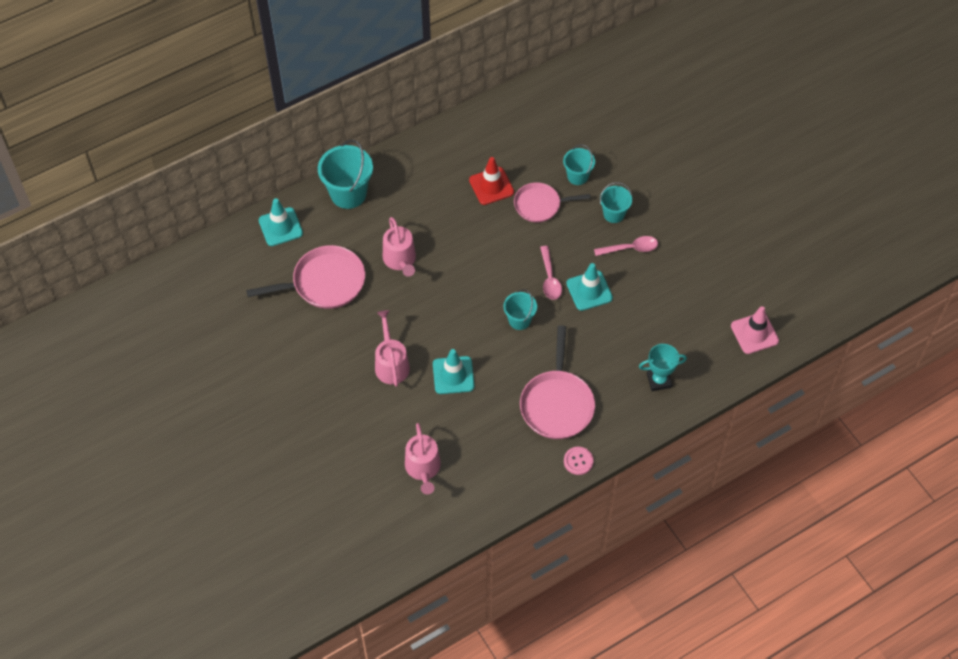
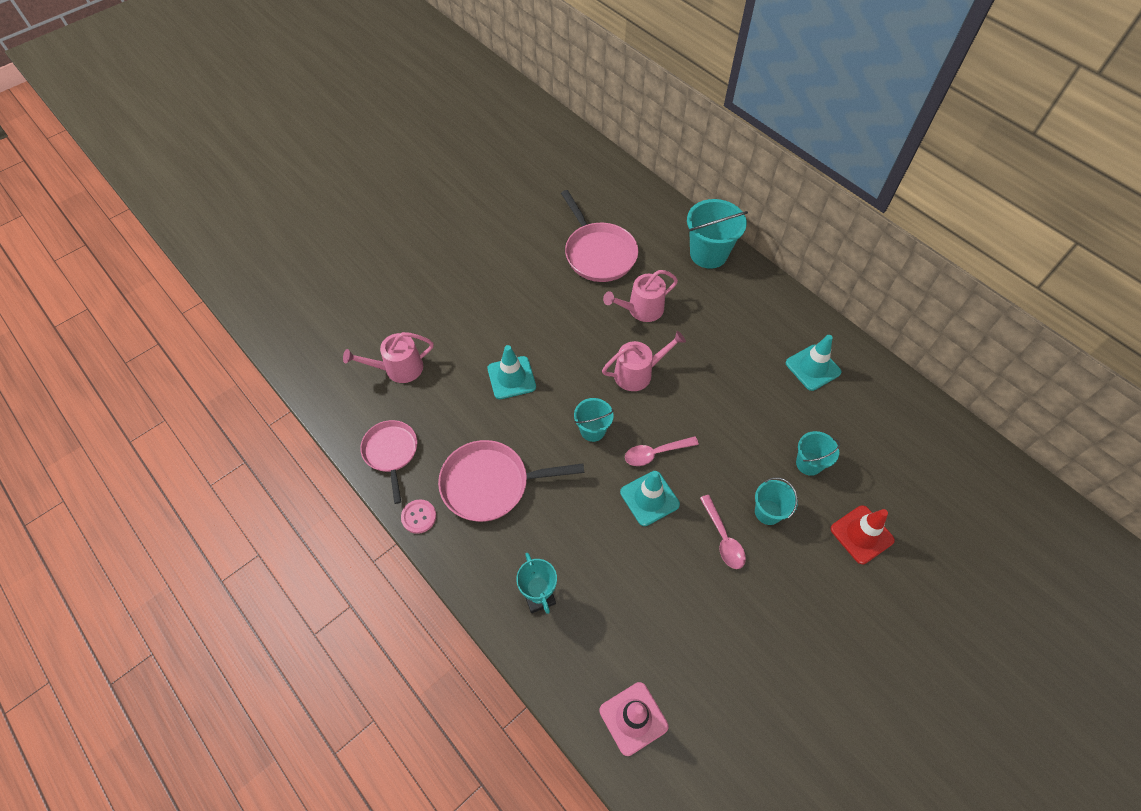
camera: 80 degrees right, 0 degrees up
(280, 227) = (652, 210): turquoise traffic cone -> turquoise traffic cone (813, 367)
(391, 364) = (516, 322): pink watering can -> pink watering can (637, 373)
(491, 186) = (762, 376): red traffic cone -> red traffic cone (861, 534)
(540, 205) = (753, 429): pink pan -> pink pan (391, 452)

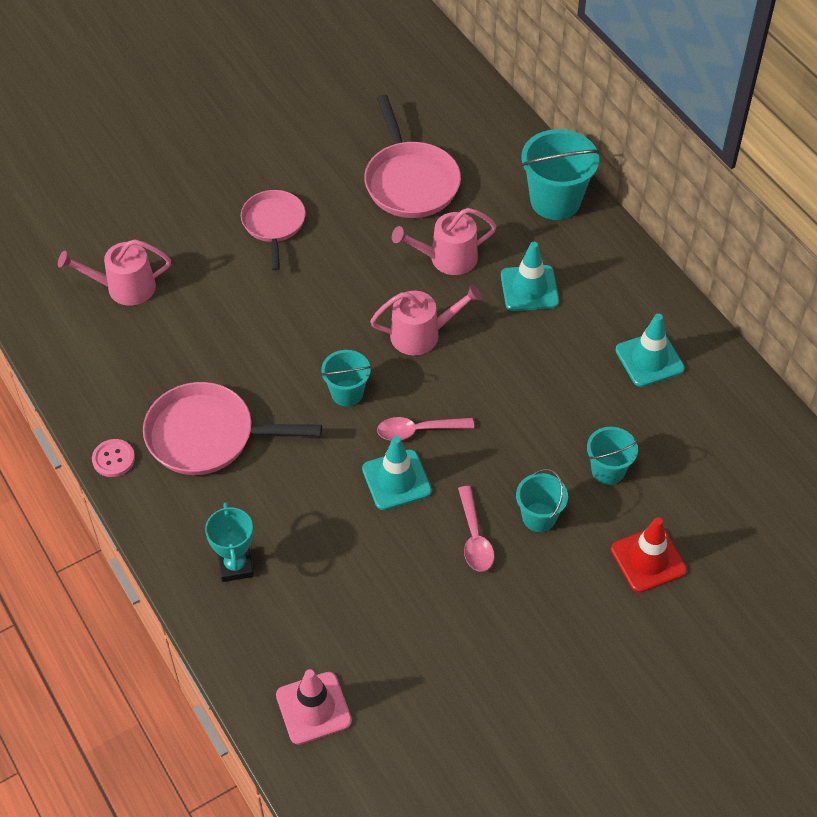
camera: 10 degrees right, 5 degrees down
(391, 452) = (95, 383): pink pan -> pink pan (274, 224)
(511, 378) = (261, 318): turquoise traffic cone -> turquoise traffic cone (529, 288)

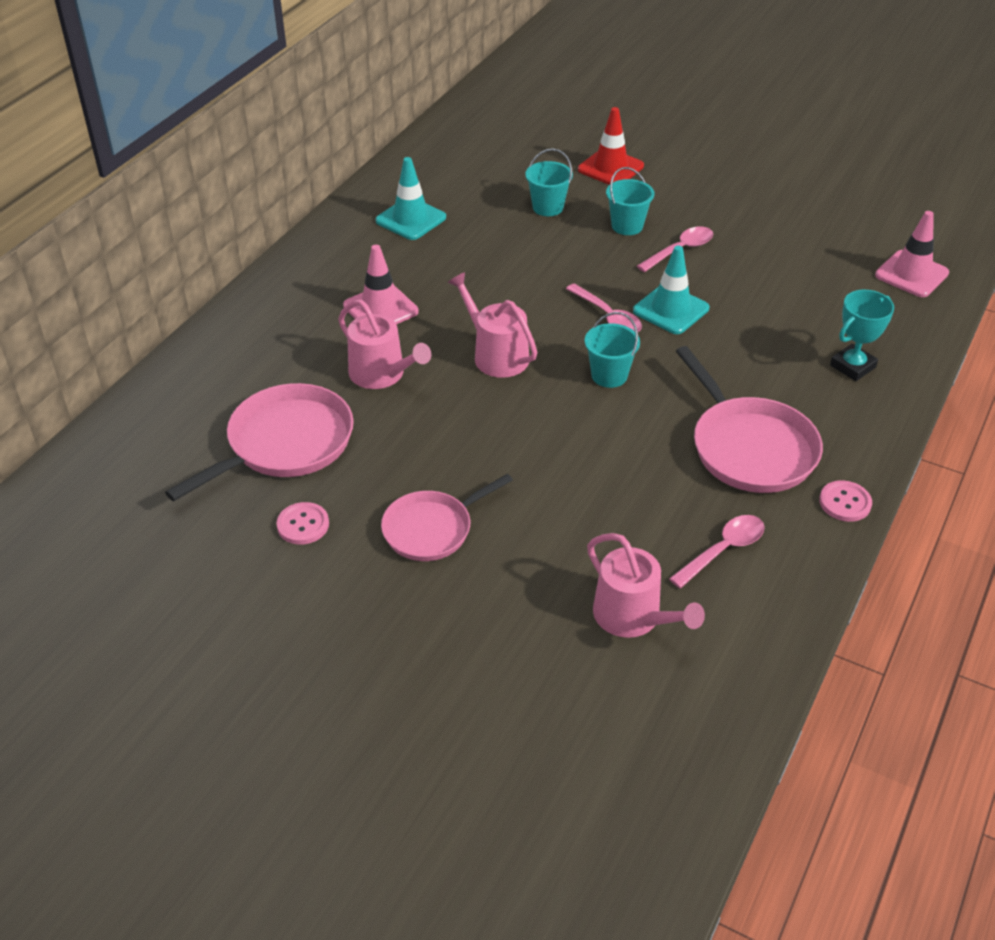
camera: 120 degrees left, 10 degrees down
(134, 363) = (723, 550): none -> pink spoon
(327, 165) = (303, 525): none -> pink button
(529, 288) = (380, 309): turquoise traffic cone -> pink traffic cone
(555, 201) = (245, 330): turquoise bucket -> none

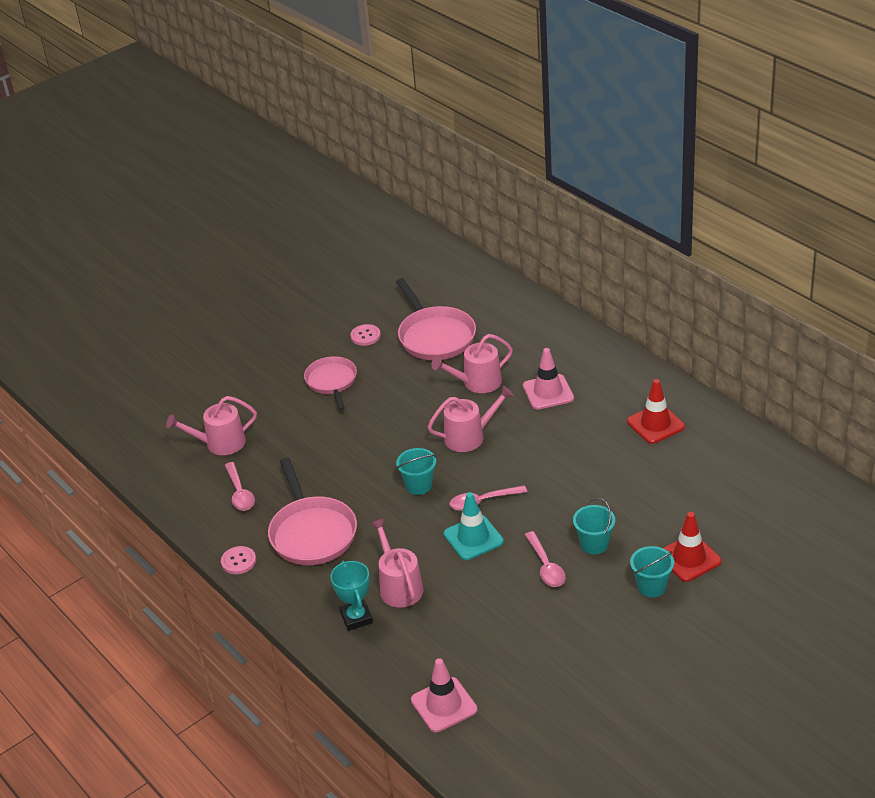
camera: 115 degrees right, 5 degrees down
(411, 219) = (655, 424): turquoise traffic cone -> red traffic cone
(548, 207) = (641, 503): turquoise bucket -> turquoise bucket (651, 586)
(749, 447) = (312, 533): pink pan -> pink pan turned 105 degrees counterclockwise
(783, 346) = (399, 586): none -> pink watering can

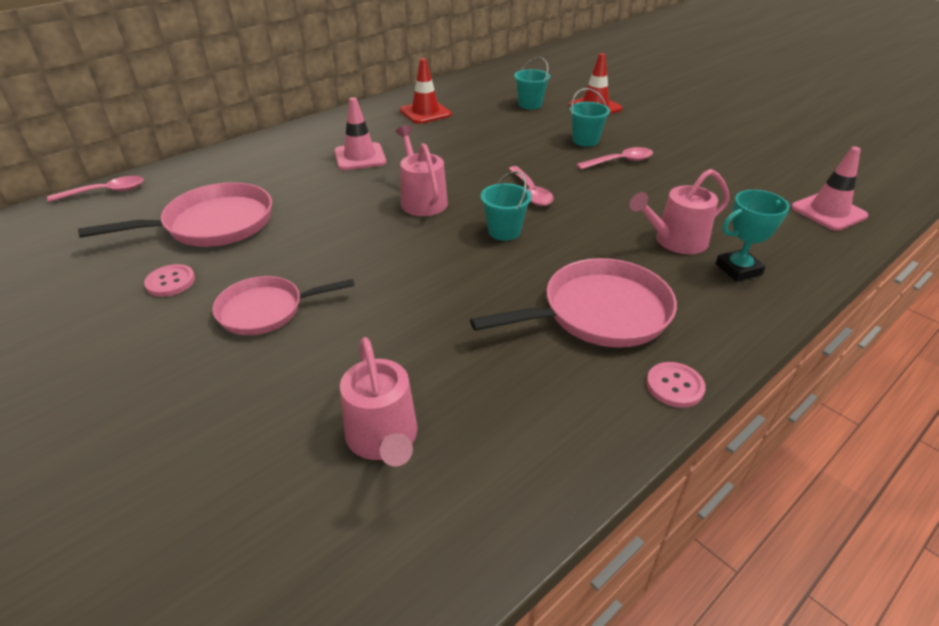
camera: 95 degrees left, 0 degrees up
(240, 493) = (518, 398): pink spoon -> pink spoon (105, 192)
(473, 538) = (588, 197): turquoise traffic cone -> none
(477, 382) = (325, 195): pink watering can -> none
(651, 586) = (631, 121): turquoise bucket -> turquoise bucket (530, 104)

